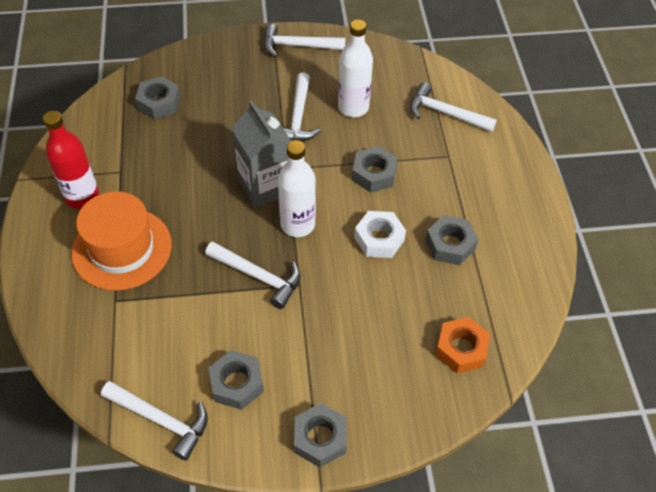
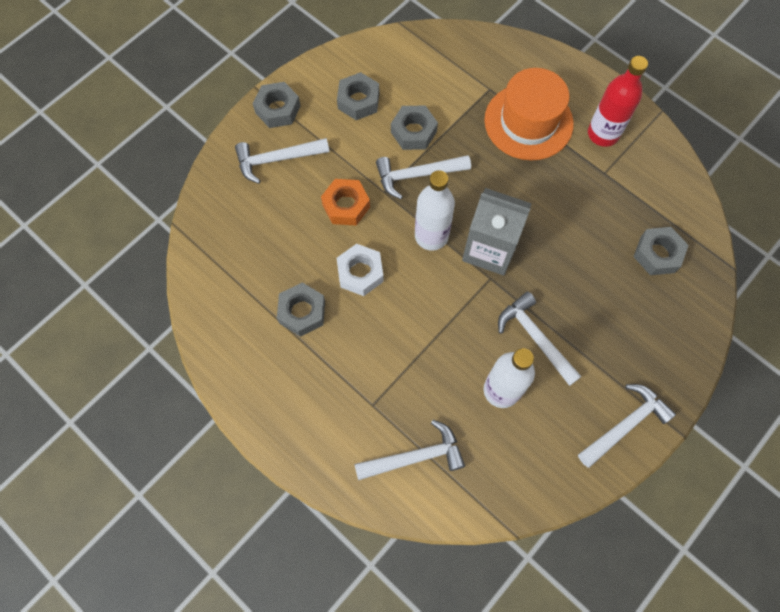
camera: 140 degrees right, 15 degrees up
(161, 420) = (380, 51): white hammer -> white hammer (277, 159)
(374, 174) = (418, 331): grey nut -> grey nut (413, 132)
(461, 349) = (231, 232): orange nut -> orange nut (346, 206)

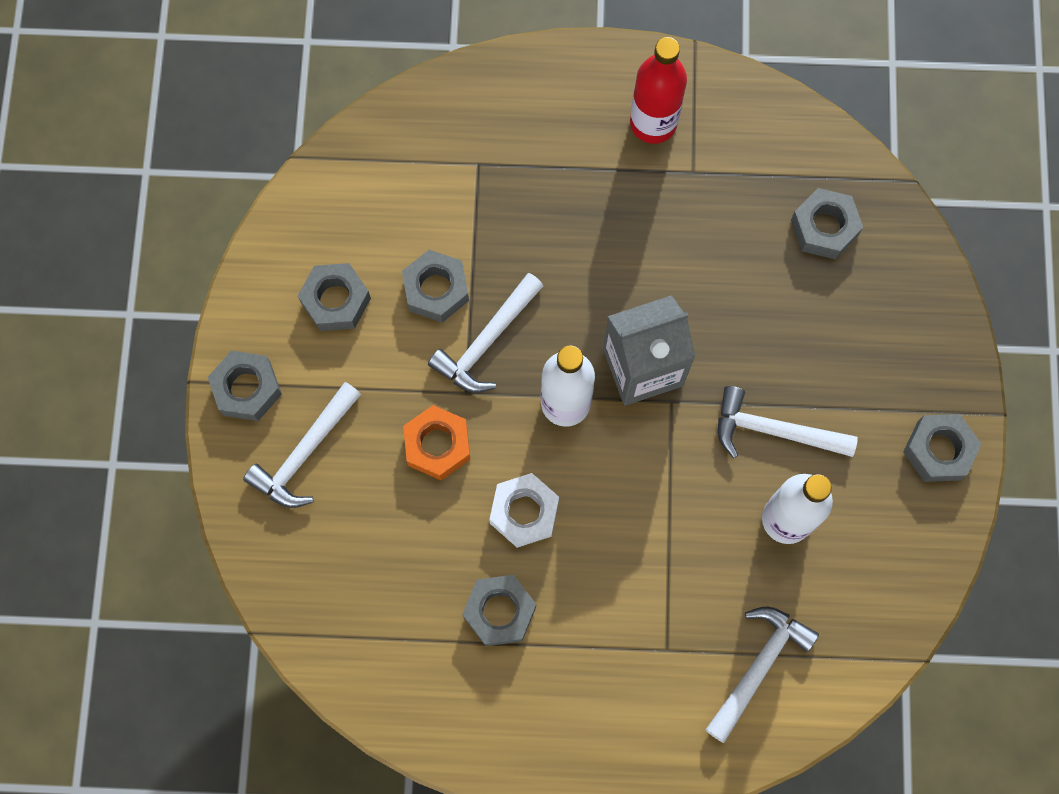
camera: 40 degrees left, 5 degrees up
(528, 122) = (558, 173): orange hat -> none
(625, 424) = (938, 450): white hammer -> grey nut

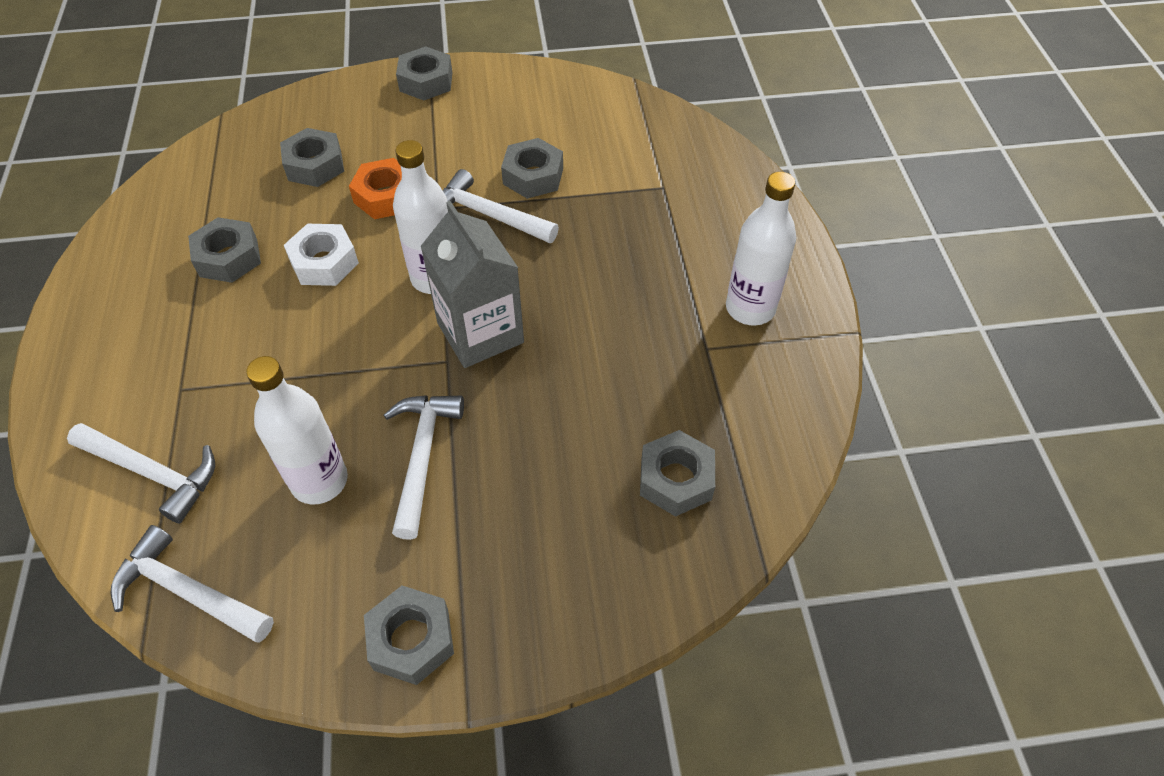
camera: 80 degrees right, 20 degrees down
(304, 454) = (373, 119): white hammer -> white hammer (187, 591)
(336, 300) = (511, 118): grey nut -> grey nut (315, 165)
(653, 123) = (750, 308): red bottle -> white bottle

